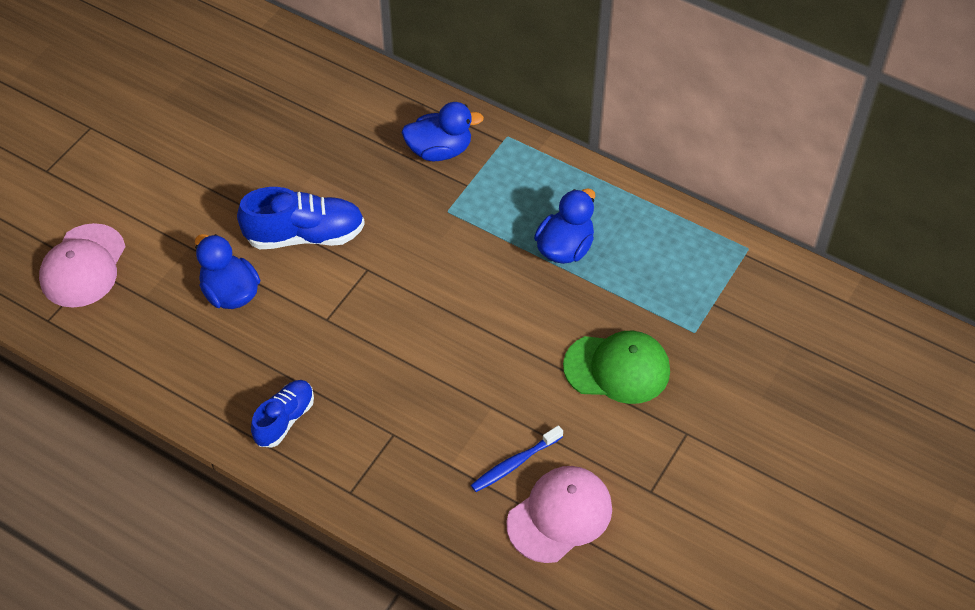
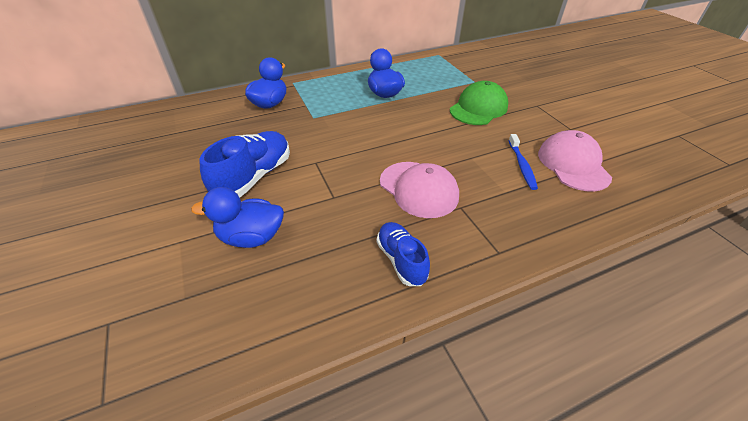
camera: 55 degrees left, 10 degrees down
(83, 266) = (90, 331): pink cap -> pink cap (418, 189)

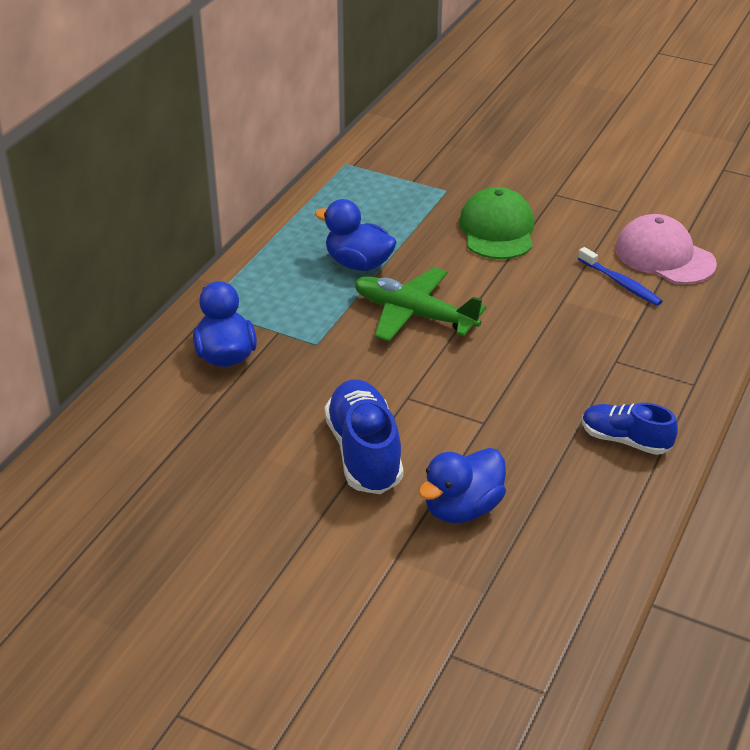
camera: 40 degrees left, 5 degrees down
(377, 126) = (414, 315): none -> green plane
(418, 189) = (555, 365): pink cap -> none

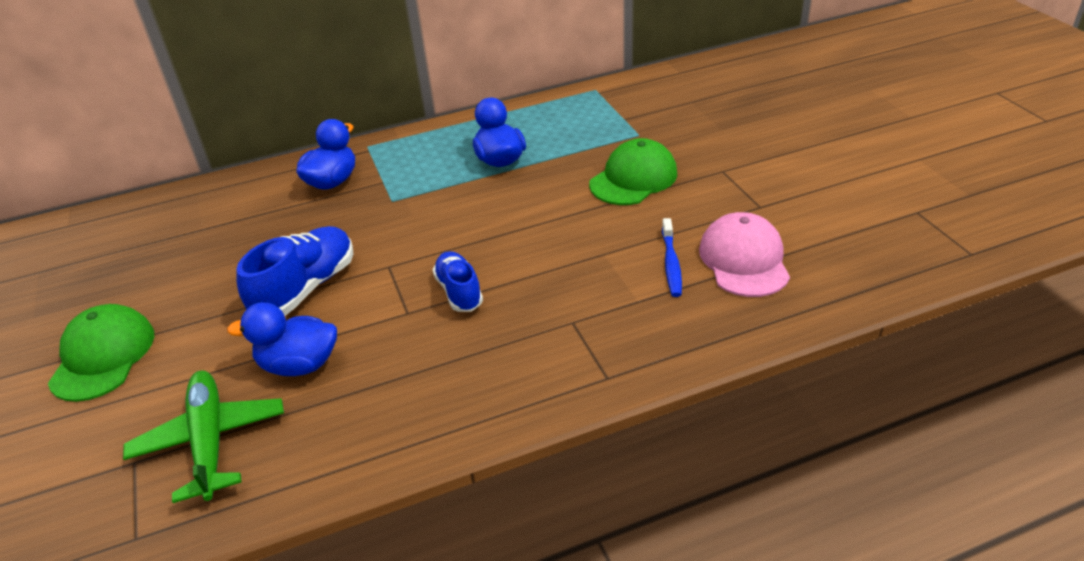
camera: 45 degrees right, 0 degrees up
(269, 611) = (103, 356): none -> green cap
(414, 315) = (481, 212): green plane -> green plane (210, 441)
(625, 440) = (482, 388): blue shoe -> blue shoe (459, 292)

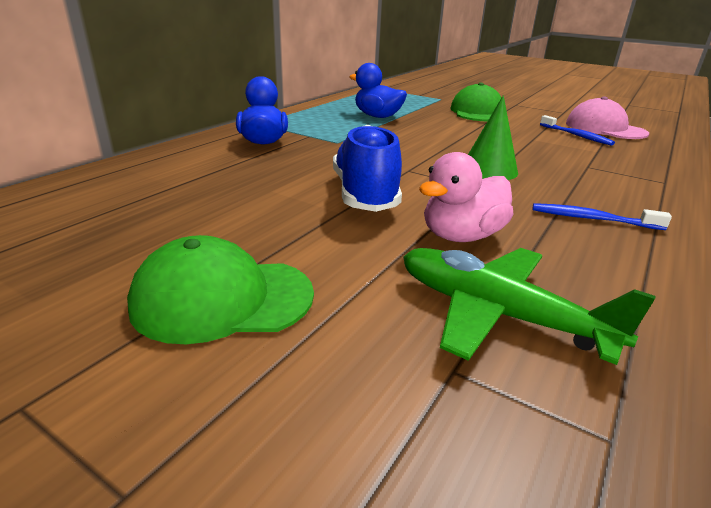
camera: 40 degrees left, 10 degrees down
(103, 356) = (222, 299): green cap -> green cap turned 60 degrees counterclockwise
(299, 365) = (461, 236): blue duck -> pink duck
(429, 392) = (592, 219): none -> blue toothbrush
(459, 292) = (489, 170): blue shoe -> green cone

